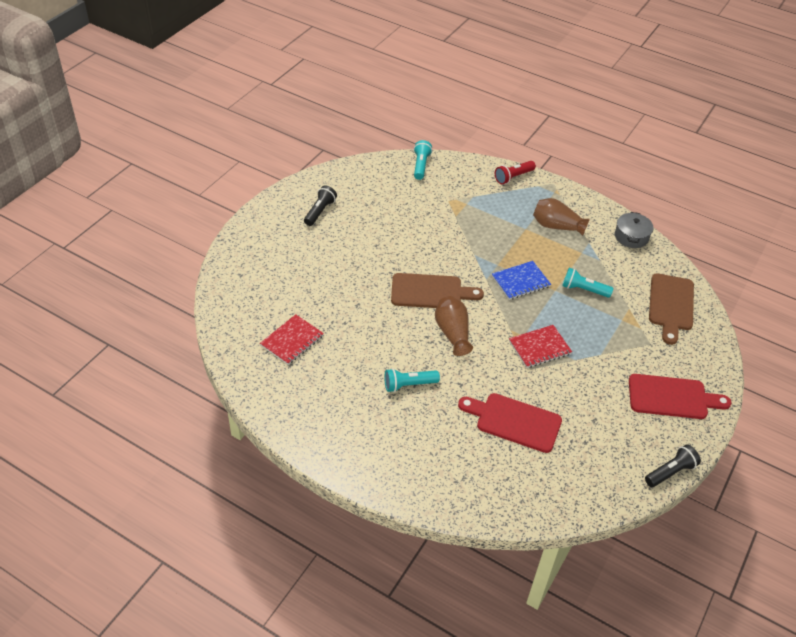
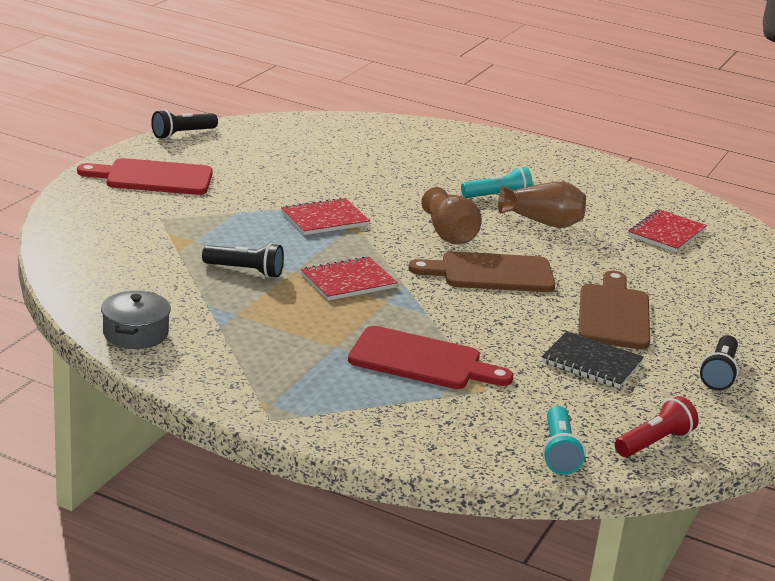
camera: 175 degrees right, 20 degrees down
(388, 218) = (591, 363): none -> black notebook
(513, 177) = (356, 431): red flashlight -> red flashlight (654, 442)
(514, 421) = (362, 169): red cutting board -> red cutting board (421, 360)
(520, 281) = (348, 281): blue notebook -> red notebook
(556, 226) = (275, 349): brown vase -> brown vase (542, 222)
(584, 290) = (245, 271): turquoise flashlight -> black flashlight
(671, 305) = (107, 252): brown cutting board -> brown cutting board (613, 314)

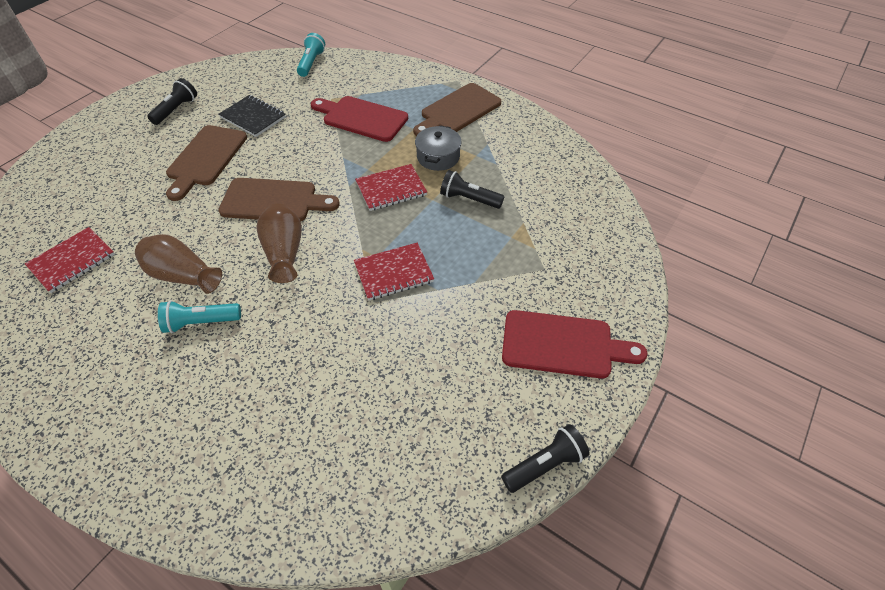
camera: 170 degrees left, 25 degrees up
(135, 333) = (541, 137): grey pot -> grey pot (438, 157)
(267, 370) = (458, 110): none -> brown cutting board
(654, 442) = (256, 68): red flashlight -> none

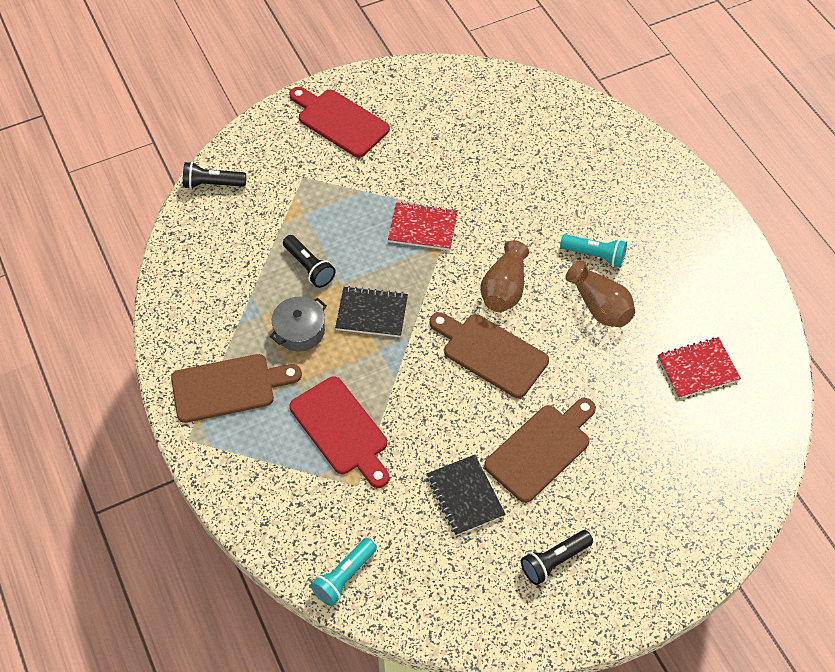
camera: 150 degrees left, 5 degrees up
(391, 189) = (372, 313): red notebook -> black notebook
(544, 464) = (410, 69): black flashlight -> black flashlight (212, 184)

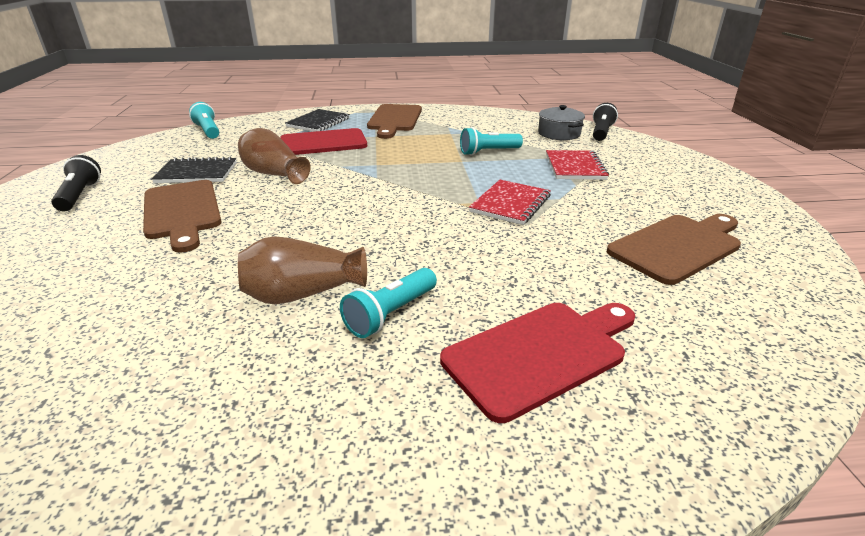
camera: 110 degrees right, 25 degrees down
(300, 331) = (423, 142): grey pot -> grey pot (559, 134)
(309, 267) = (488, 152): black flashlight -> turquoise flashlight
(340, 121) = (688, 187): red cutting board -> red cutting board (540, 354)
(372, 313) = (418, 167): black notebook -> black notebook (318, 122)
(491, 353) = (317, 209): brown cutting board -> brown cutting board (677, 246)
(504, 289) = (391, 232): brown vase -> brown vase (274, 174)
(697, 369) = (103, 356): red notebook -> red notebook (575, 167)

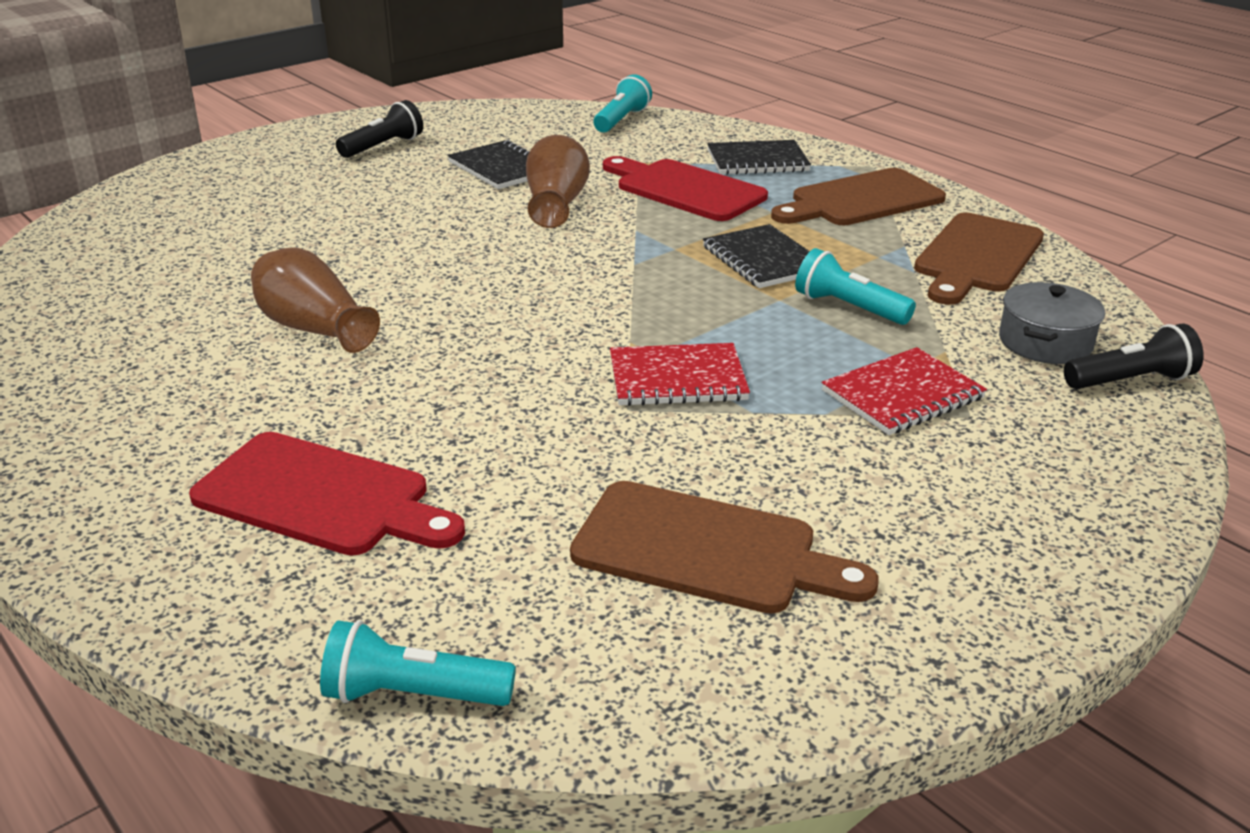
camera: 55 degrees right, 0 degrees up
(182, 212) = (407, 204): brown cutting board -> brown cutting board (977, 257)
(391, 314) = (320, 387): turquoise flashlight -> turquoise flashlight (413, 694)
(419, 152) = (763, 260): none -> black notebook

